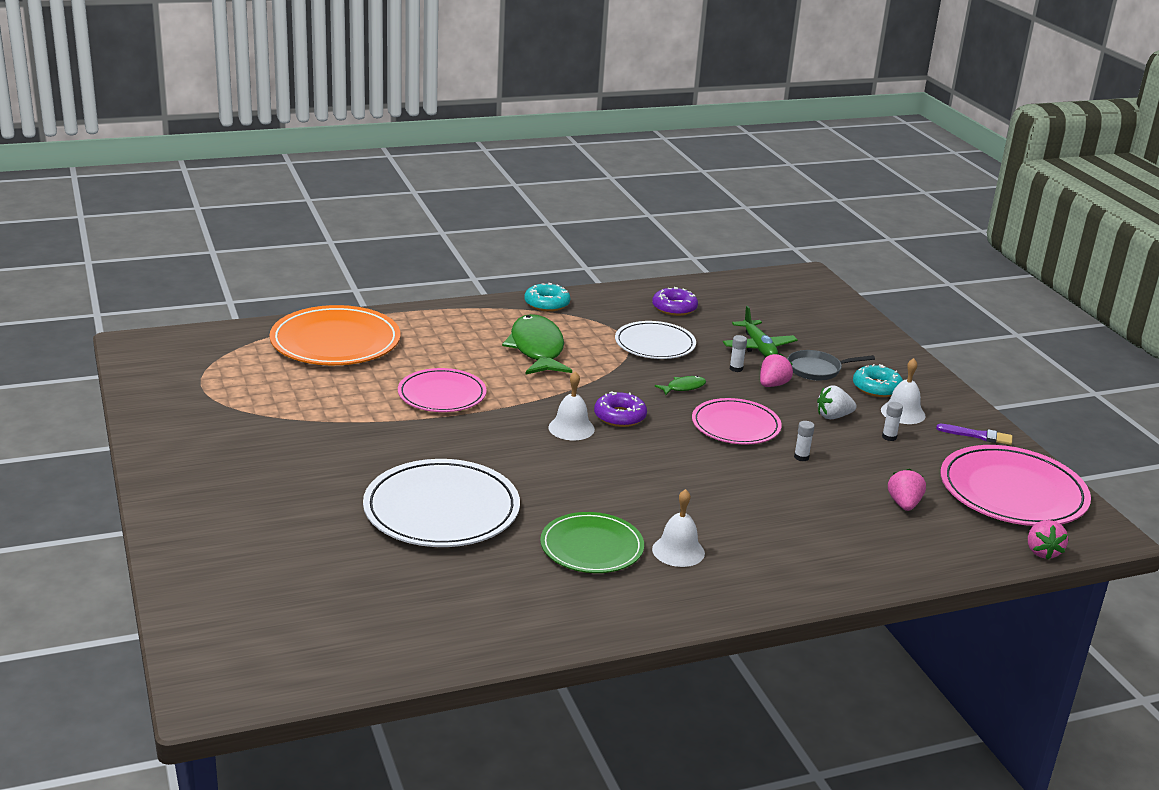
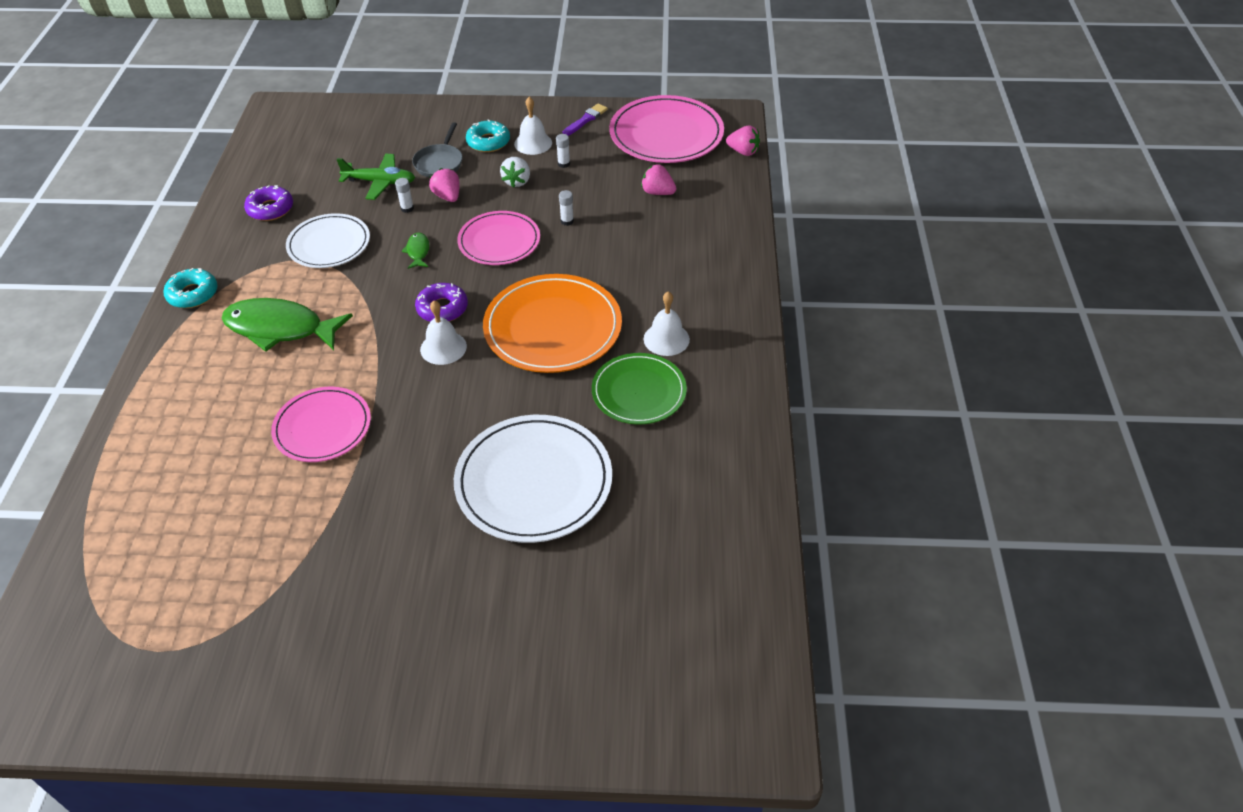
camera: 65 degrees left, 20 degrees up
(335, 341) = (144, 493): orange plate -> orange plate (553, 327)

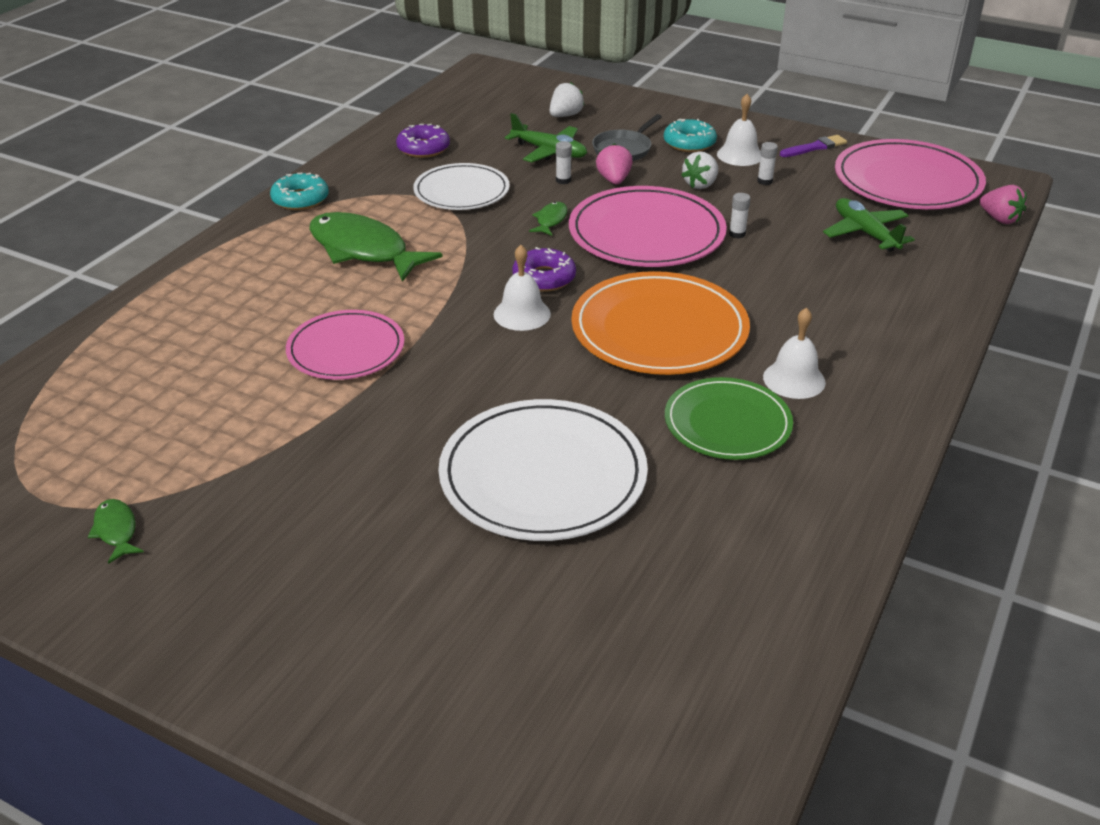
camera: 25 degrees right, 10 degrees down
(238, 652) = (116, 530): none -> green fish
(373, 140) = (565, 115): none -> white strawberry
(499, 241) = (646, 233): pink plate -> pink plate, size x1.54
(657, 192) = (865, 233): pink strawberry -> green plane

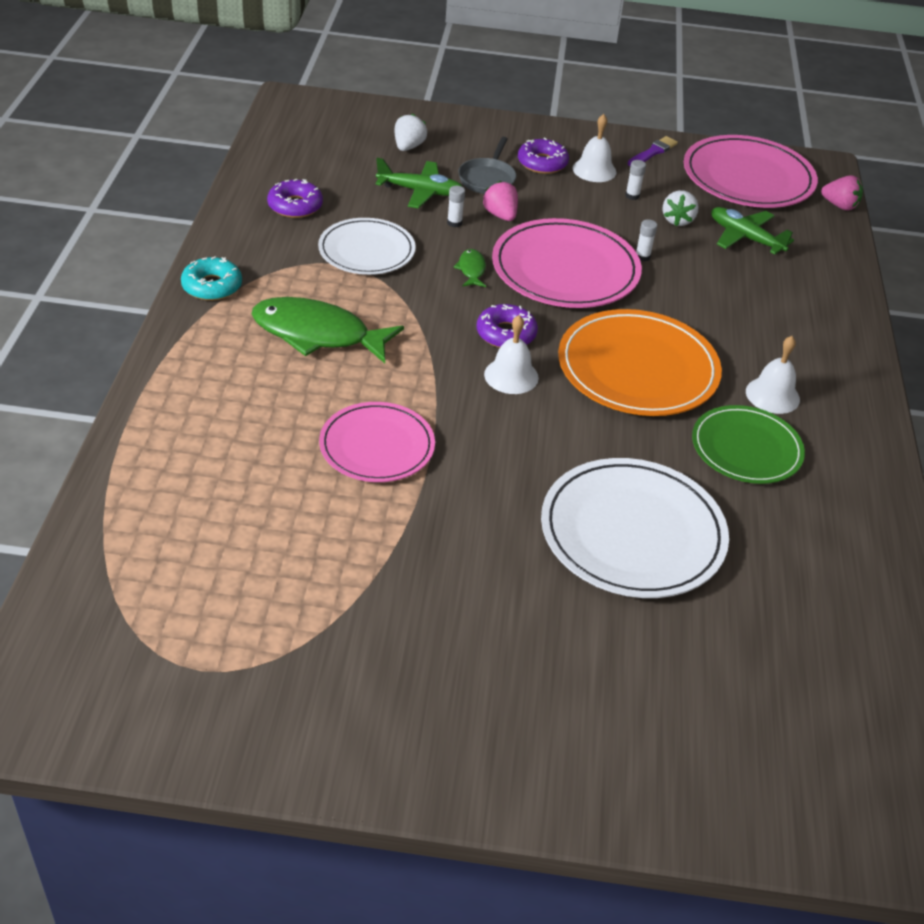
camera: 25 degrees left, 5 degrees up
(116, 530) = (298, 682): green fish -> none
(689, 143) = (542, 163): turquoise donut -> purple donut
(700, 184) = (580, 208): white strawberry -> white strawberry (677, 220)

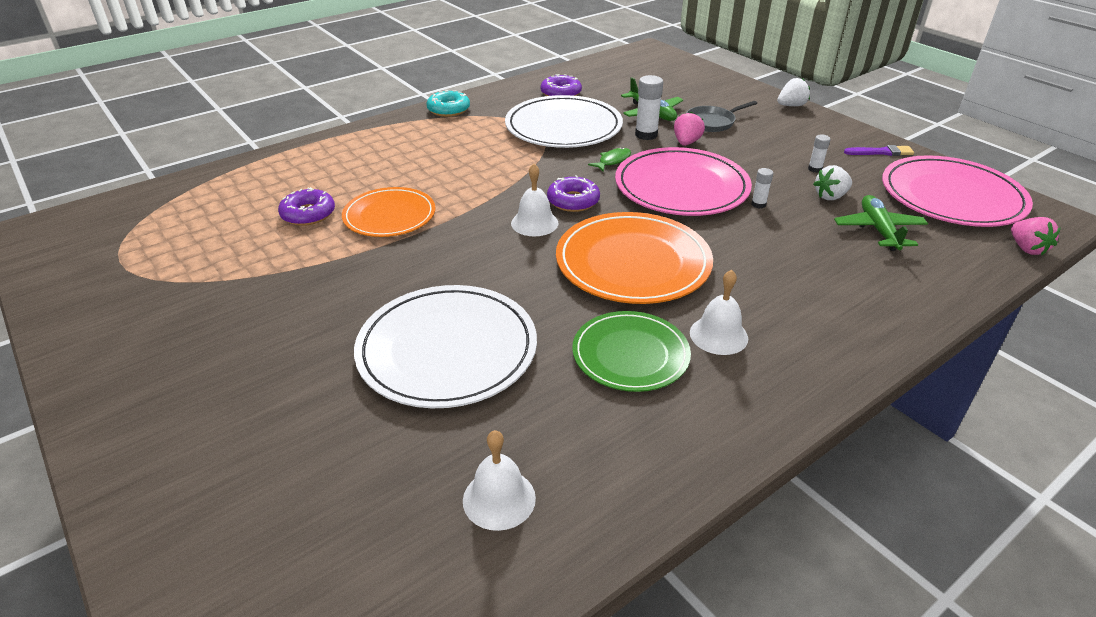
camera: 50 degrees right, 5 degrees down
(317, 334) = (460, 152): green fish -> none
(366, 250) = (563, 127): white plate -> white plate, size x1.54
(377, 446) = (389, 216): pink plate -> orange plate
(408, 147) = (685, 90): white strawberry -> white strawberry (791, 105)
(454, 223) = (646, 135): white glue stick -> white glue stick, size x1.78
(542, 163) = (770, 128): purple donut -> purple donut (308, 214)
(594, 170) = (808, 145): white bell -> white bell (499, 499)

